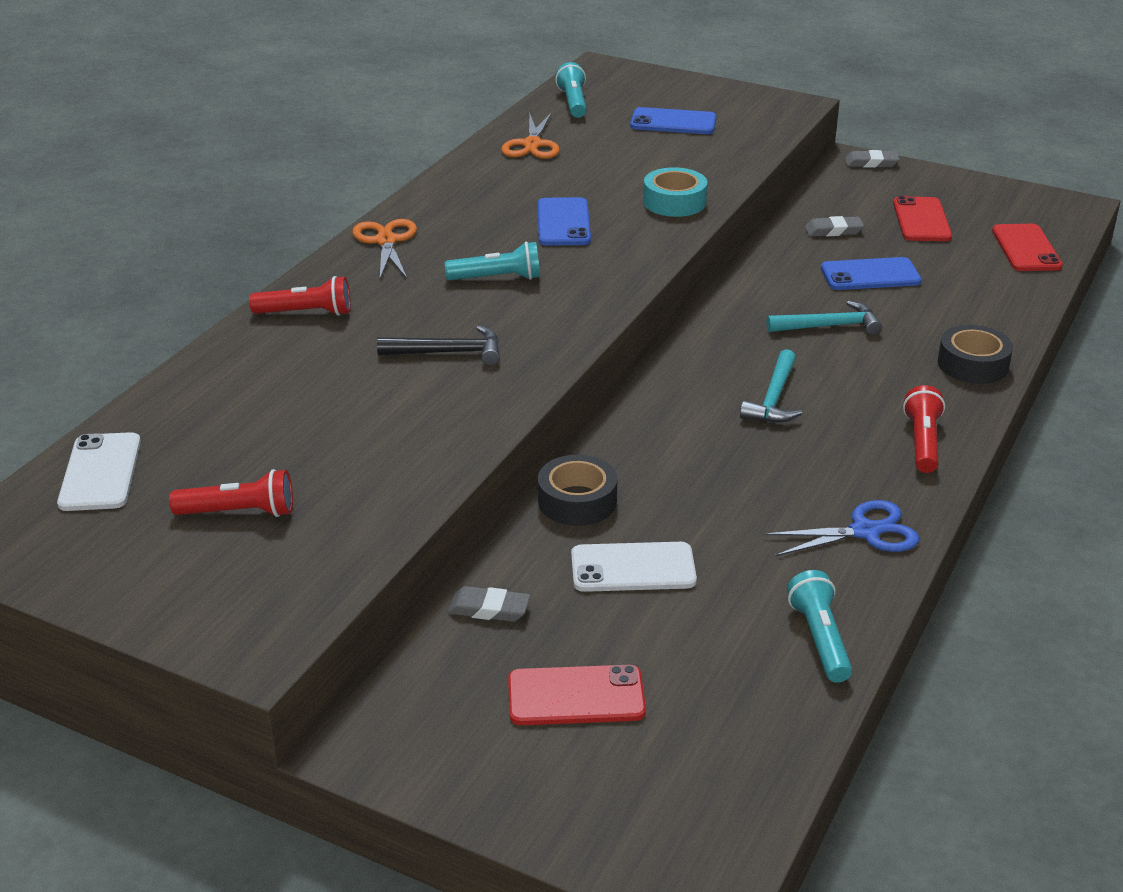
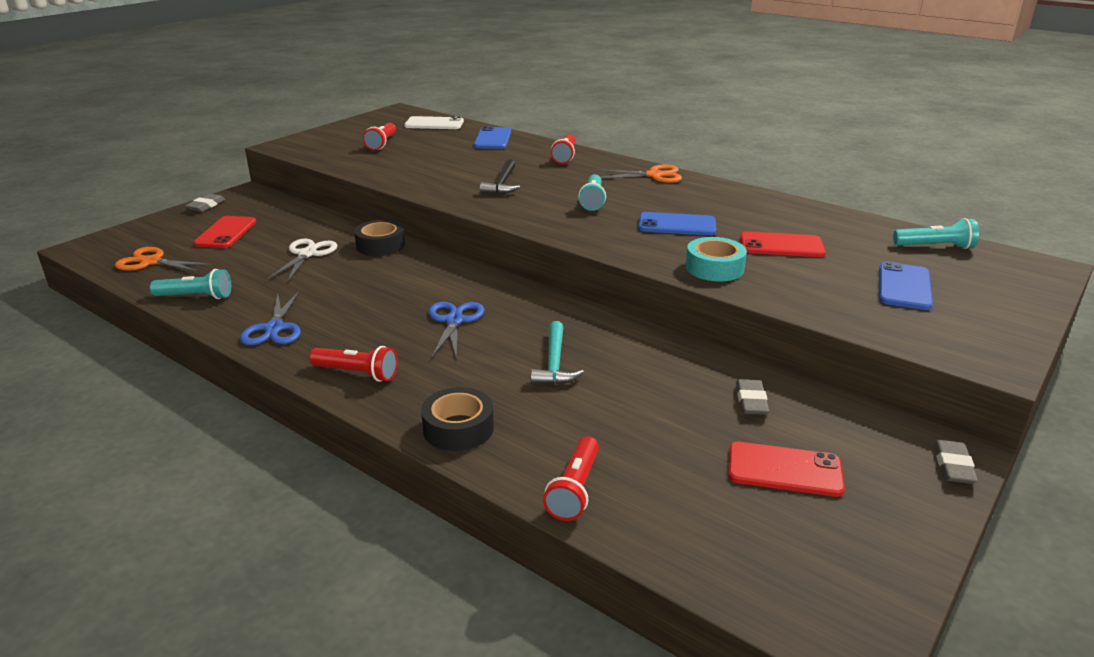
camera: 100 degrees right, 5 degrees down
(489, 609) = (308, 219): grey eraser -> grey eraser (206, 206)
(532, 145) = (828, 224): orange scissors -> orange scissors (151, 262)
(633, 568) = (307, 254): white phone -> white scissors
(774, 398) = (454, 321): turquoise hammer -> blue scissors
(870, 275) = (648, 404): blue phone -> blue phone (493, 139)
(1011, 301) = (574, 489): none -> red flashlight
(1026, 248) = (707, 542): red phone -> red phone (781, 245)

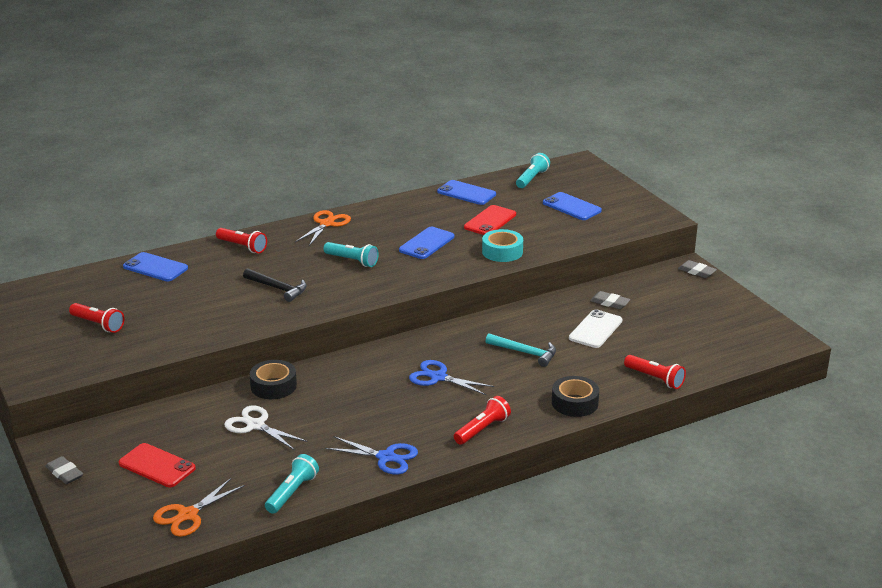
camera: 65 degrees left, 0 degrees up
(434, 124) = (70, 287): white phone -> white phone (595, 329)
(784, 470) = (674, 315): red phone -> none
(829, 220) = (466, 193): none -> blue phone

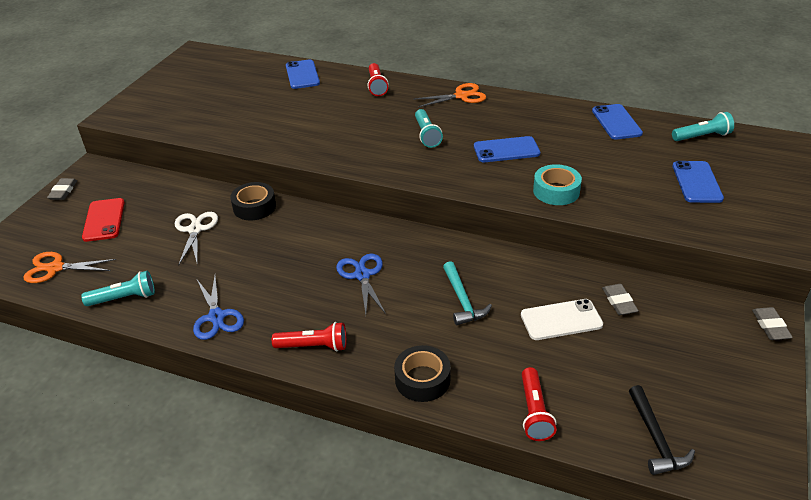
camera: 50 degrees right, 10 degrees up
(98, 324) = (205, 97): red flashlight -> none
(278, 288) = (341, 129): black hammer -> black hammer (655, 438)
(490, 221) = (594, 157): red phone -> none

